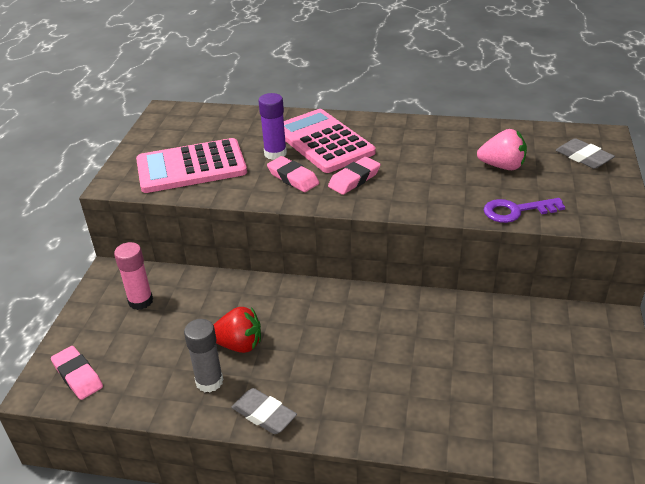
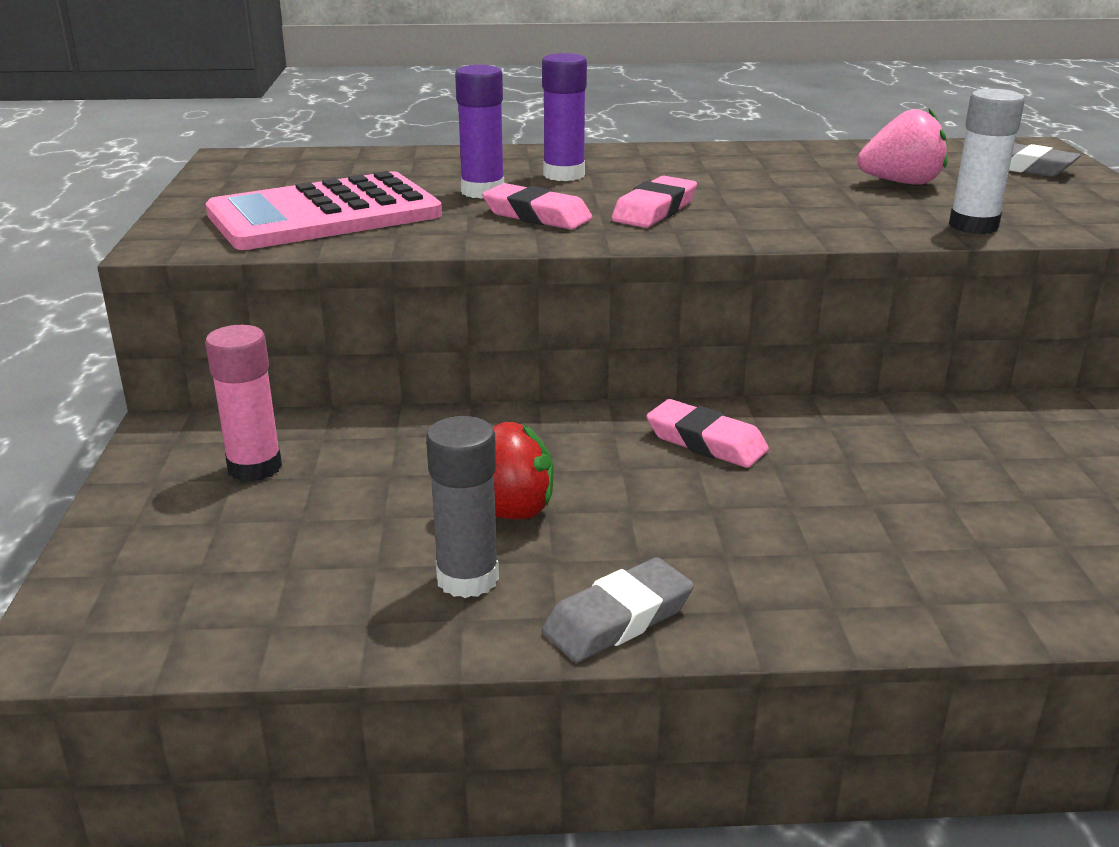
camera: 15 degrees left, 10 degrees down
(78, 376) = (150, 606): pink eraser -> pink eraser (706, 442)
(264, 414) = (618, 619): grey eraser -> grey eraser turned 60 degrees counterclockwise
(323, 142) = (564, 175): pink calculator -> purple glue stick
(516, 211) = (973, 226): purple key -> white glue stick

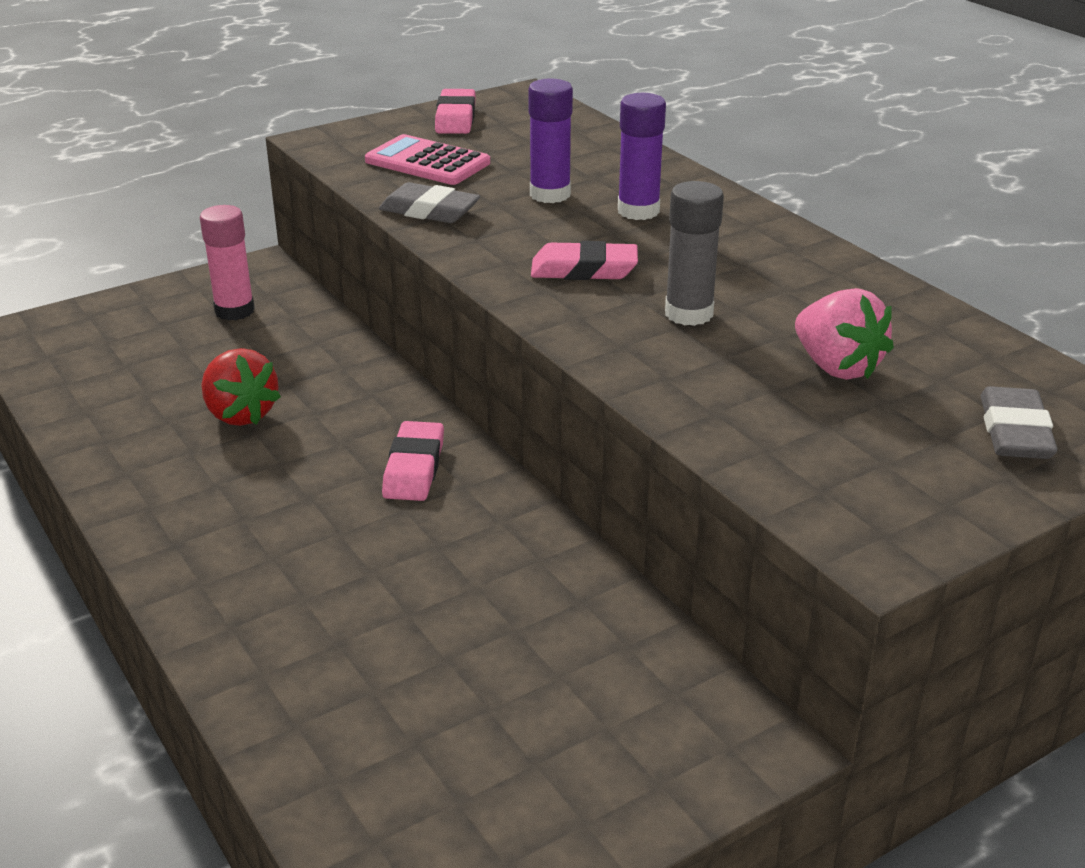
camera: 60 degrees right, 5 degrees up
(324, 215) = (427, 162): pink calculator -> pink calculator, size x0.63
(467, 578) = (149, 428): grey glue stick -> grey glue stick (689, 314)
(537, 215) = (513, 229): pink eraser -> pink eraser (455, 118)
(618, 619) = (134, 496): grey eraser -> grey eraser (429, 211)
(973, 226) = (727, 428): white glue stick -> none

